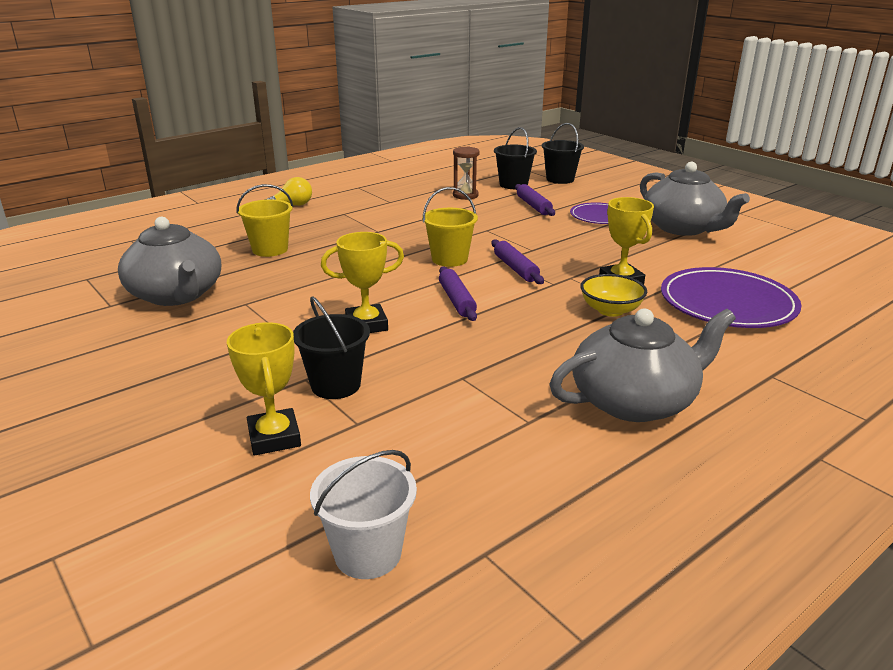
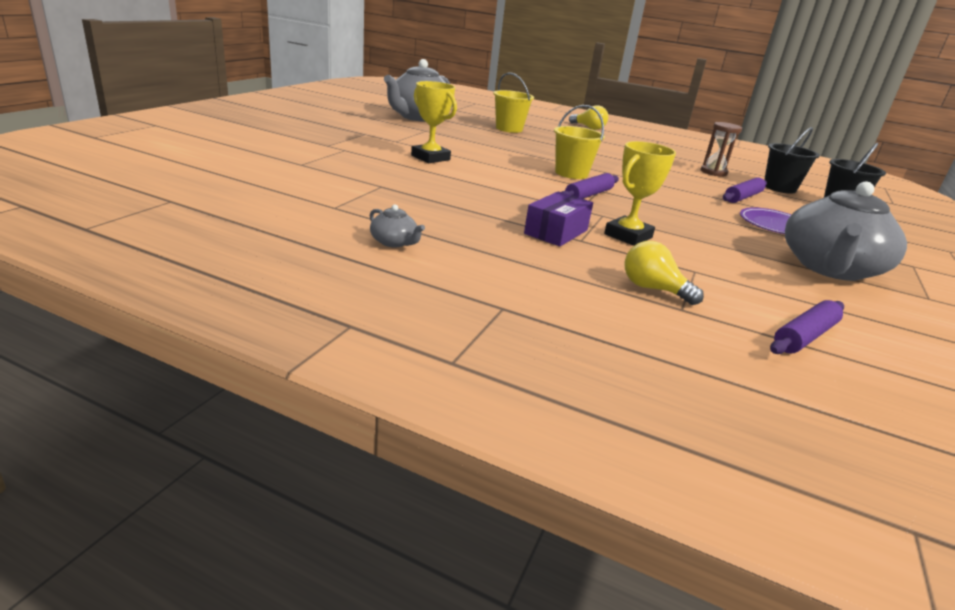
camera: 60 degrees right, 0 degrees up
(274, 437) = (273, 149): yellow trophy -> none
(335, 385) = (342, 156): black bucket -> none
(368, 553) = (166, 175): white bucket -> none
(457, 300) = (500, 179): purple rolling pin -> purple rolling pin (805, 336)
(610, 310) = (556, 232): yellow bowl -> purple box
(634, 401) = (394, 242): grey teapot -> grey teapot, size x0.40
(727, 303) = (653, 289): purple plate -> yellow light bulb

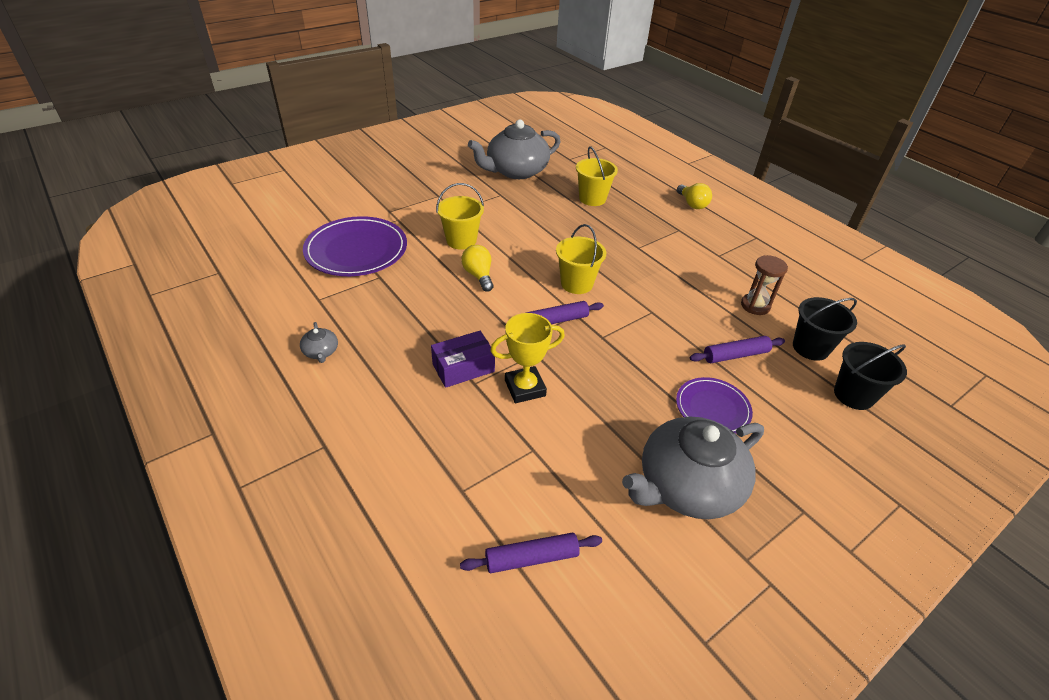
camera: 30 degrees right, 15 degrees up
(328, 171) = (356, 250): none -> purple plate
(430, 158) = (461, 240): yellow trophy -> yellow bucket
(653, 289) = (465, 461): yellow light bulb -> yellow light bulb (478, 275)

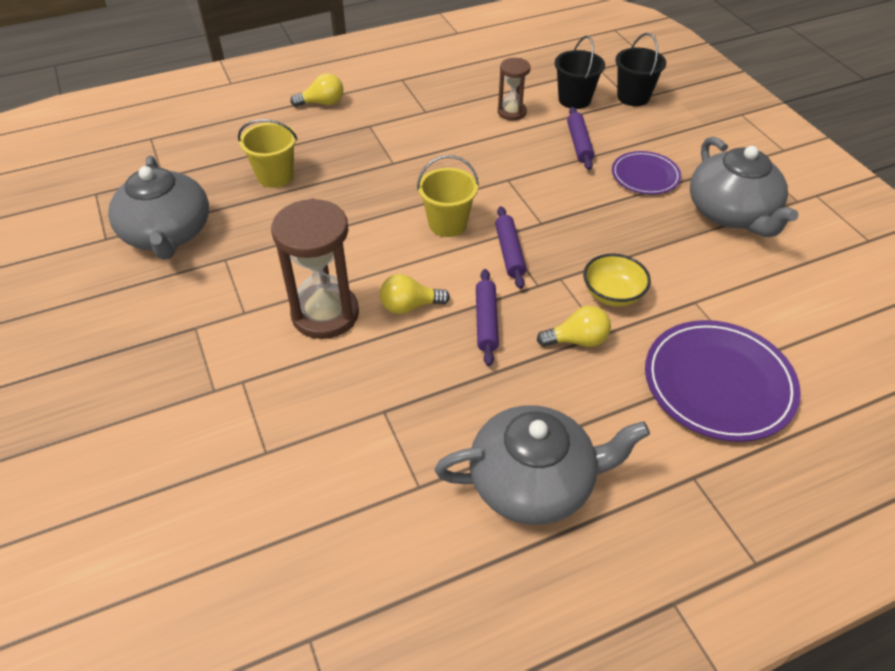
camera: 75 degrees left, 5 degrees up
(321, 352) = (533, 482): grey teapot -> grey teapot, size x2.49
(356, 250) = (308, 437): purple plate -> purple plate (718, 383)
(461, 240) = (325, 314): yellow bucket -> brown hourglass
(463, 368) = (577, 340): purple box -> yellow light bulb
(525, 388) = (612, 294): yellow trophy -> yellow bowl
(531, 558) = (814, 322): purple rolling pin -> purple rolling pin (486, 321)

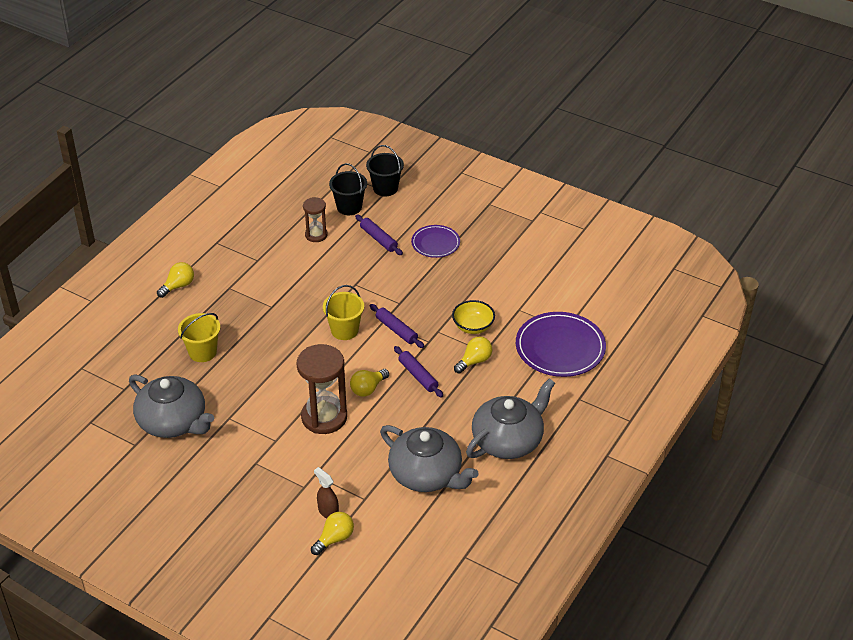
camera: 35 degrees left, 5 degrees down
(174, 487) = (334, 539): none -> yellow light bulb
(206, 442) = (328, 511): none -> brown spray bottle
(731, 213) = (501, 245): grey teapot -> grey teapot (426, 474)

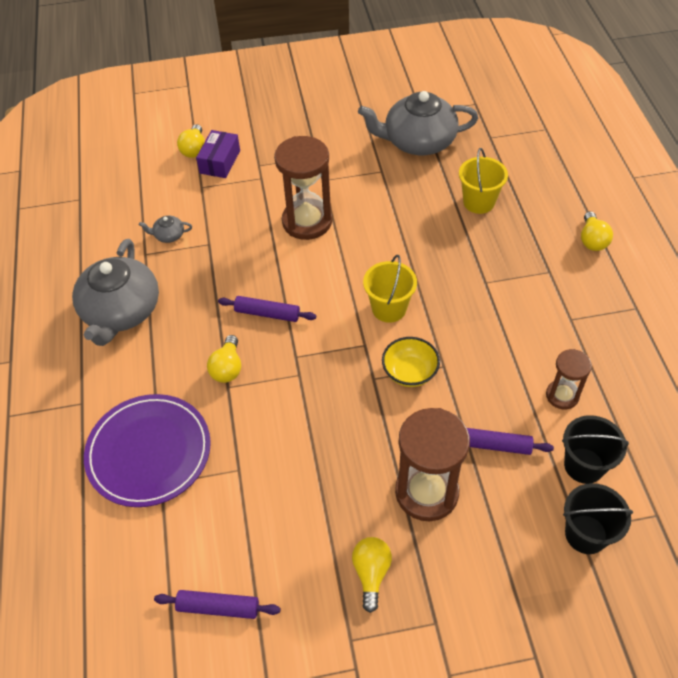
camera: 140 degrees right, 10 degrees up
(328, 511) = (220, 162): brown spray bottle -> purple box
(368, 389) = (299, 270): yellow light bulb -> yellow light bulb (371, 573)
(396, 330) = (341, 345): purple rolling pin -> purple rolling pin (218, 607)
(426, 474) = (169, 235): grey teapot -> grey teapot, size x0.40
(435, 243) = (426, 492): purple plate -> brown hourglass
(473, 326) = (268, 408): yellow bowl -> yellow bowl (409, 372)

